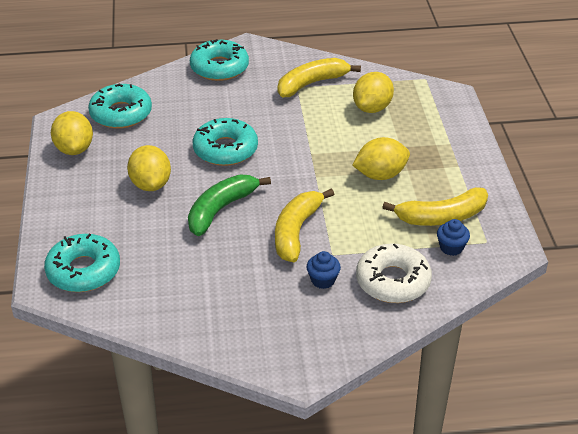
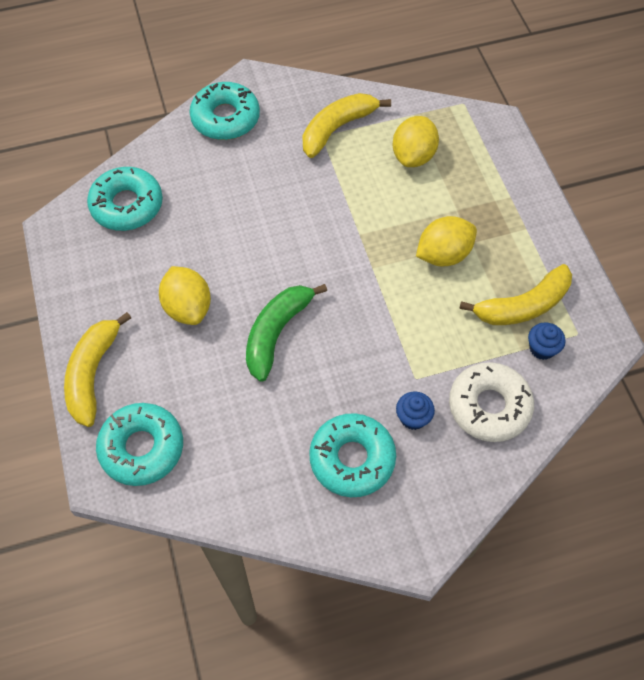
camera: 10 degrees left, 20 degrees up
(74, 149) = (85, 267): yellow lemon -> none
(225, 149) = (261, 243): turquoise donut -> turquoise donut (352, 459)
(296, 231) = (368, 352): yellow banana -> yellow banana (93, 374)

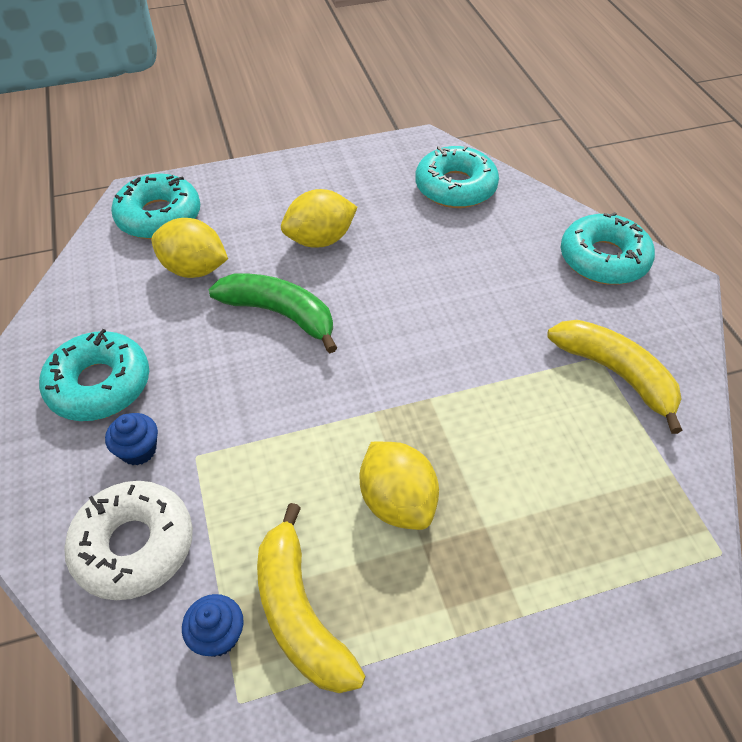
camera: 90 degrees right, 10 degrees down
(93, 374) = (247, 179): yellow banana -> none
(413, 156) = (584, 470): yellow lemon -> yellow lemon (194, 269)

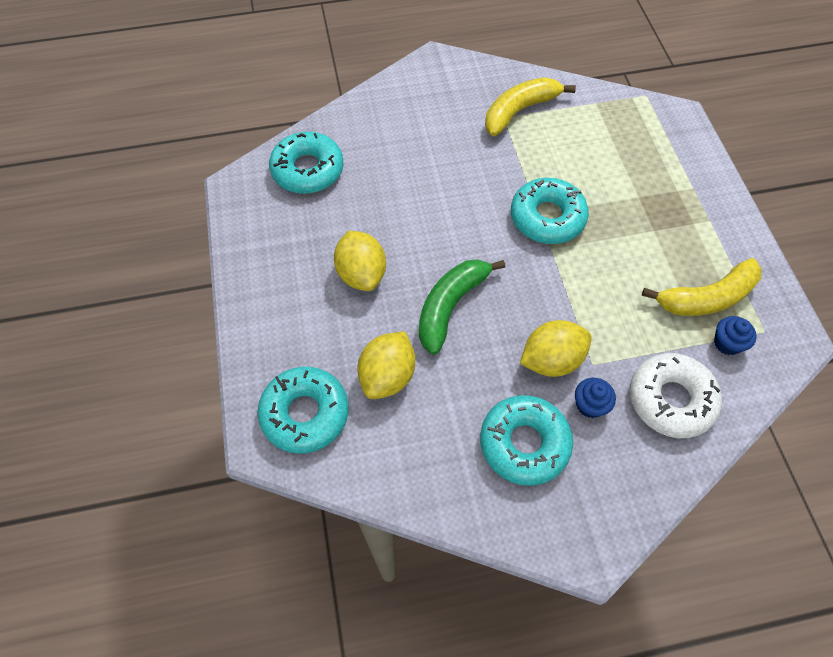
camera: 85 degrees left, 10 degrees up
(397, 502) = (624, 240): yellow lemon -> yellow lemon (551, 360)
(603, 259) = (410, 94): turquoise donut -> turquoise donut (547, 218)

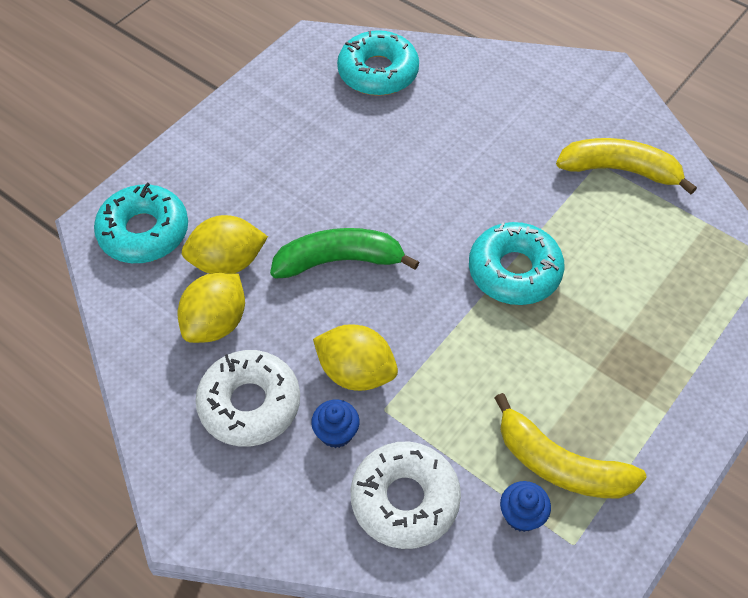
camera: 50 degrees right, 5 degrees down
(361, 274) = (310, 178): yellow lemon -> yellow lemon (216, 323)
(524, 443) = (249, 404): turquoise donut -> white donut

